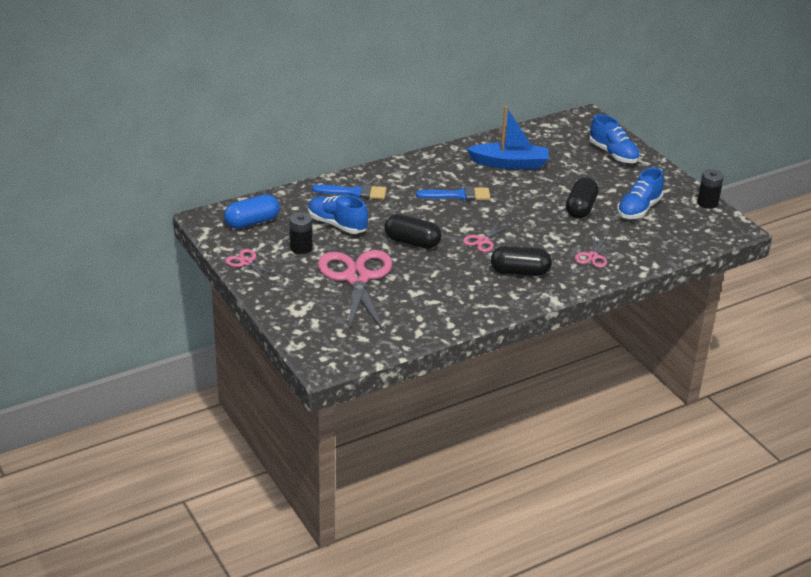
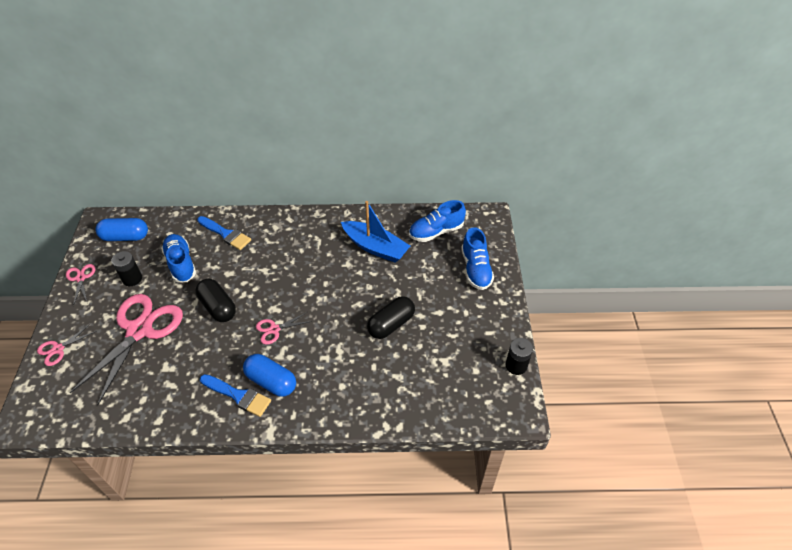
camera: 30 degrees right, 15 degrees up
(458, 195) = (302, 268): blue brush -> blue brush (238, 396)
(520, 272) = (271, 381): black capsule -> blue capsule
(592, 256) = (350, 390): pink scissors -> pink scissors (58, 349)
(639, 209) = (443, 347): blue shoe -> blue shoe (436, 231)

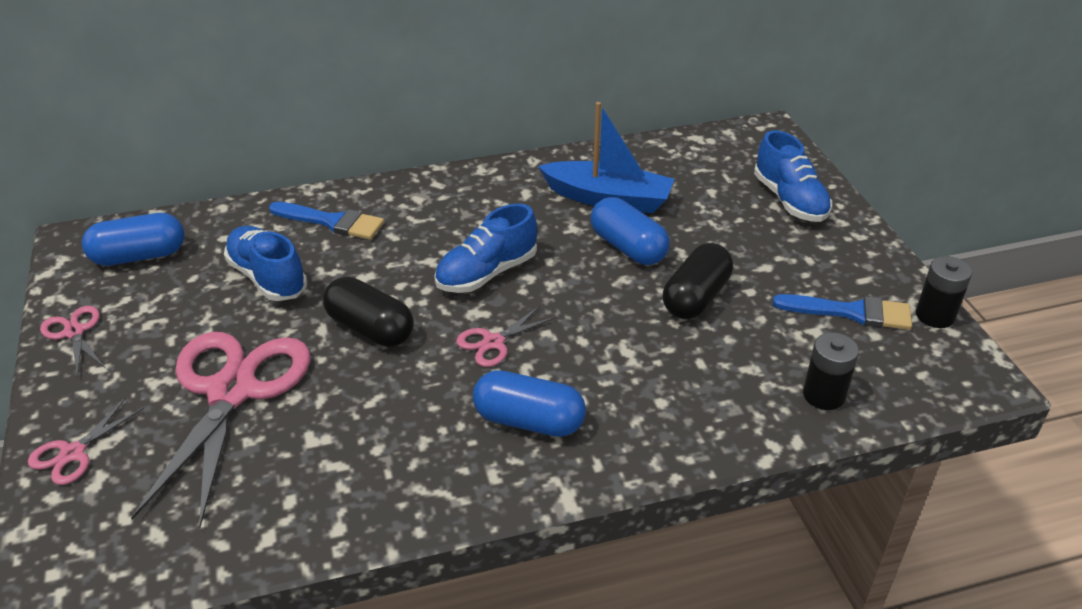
camera: 15 degrees left, 10 degrees down
(132, 279) = (181, 315): black battery -> black battery (823, 395)
(238, 396) = (477, 455): blue brush -> blue brush (851, 312)
(371, 283) = (628, 247): none -> blue capsule
(436, 231) = (696, 162): blue shoe -> blue shoe (487, 273)

